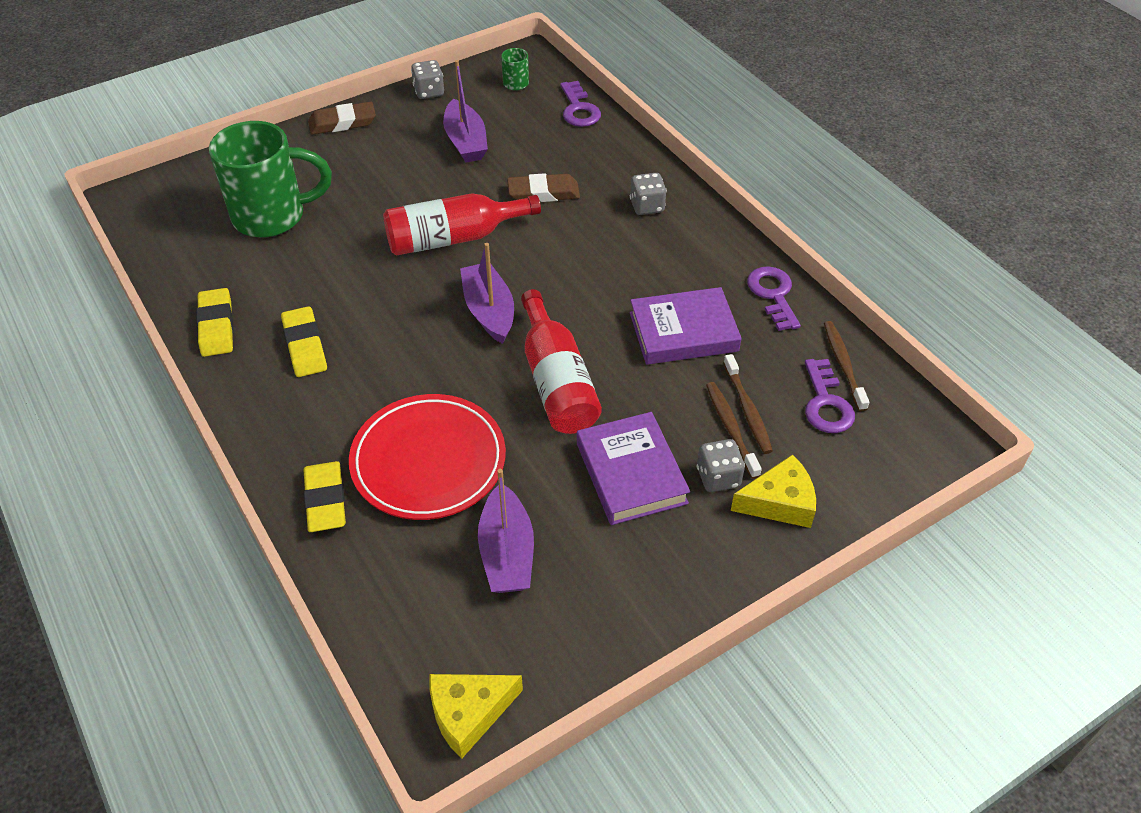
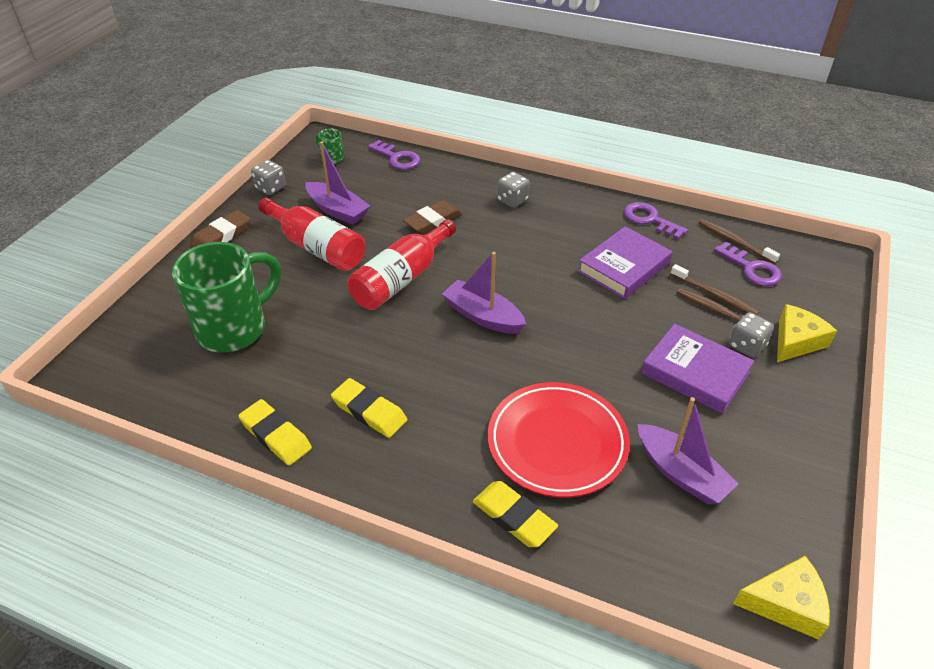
camera: 35 degrees left, 5 degrees down
(468, 713) = (785, 603): yellow cheese -> yellow cheese turned 120 degrees counterclockwise
(557, 381) = (582, 339): red bottle -> red bottle (317, 247)

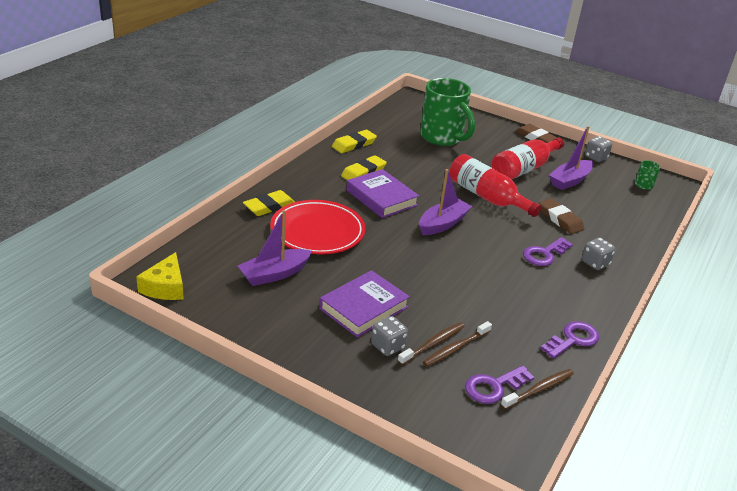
camera: 95 degrees right, 10 degrees down
(397, 158) = (652, 214): purple key -> purple key (544, 254)
(624, 267) = (498, 304): purple book -> purple book (381, 198)
(796, 341) = (388, 380): yellow cheese -> none

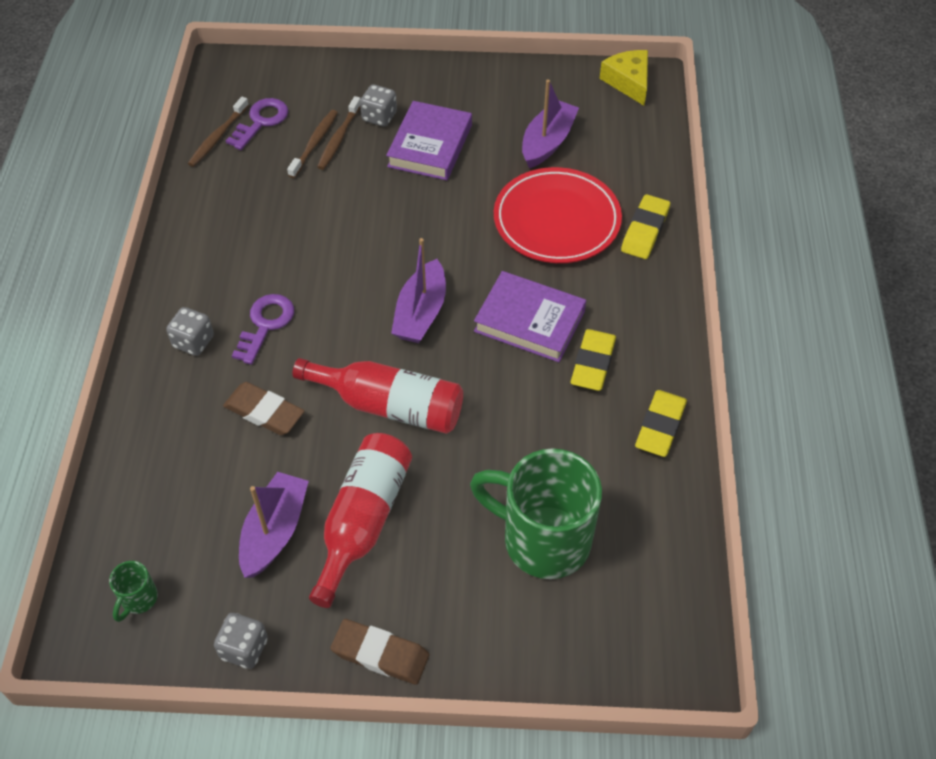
camera: 155 degrees right, 20 degrees up
(573, 339) = (197, 208): purple key -> none

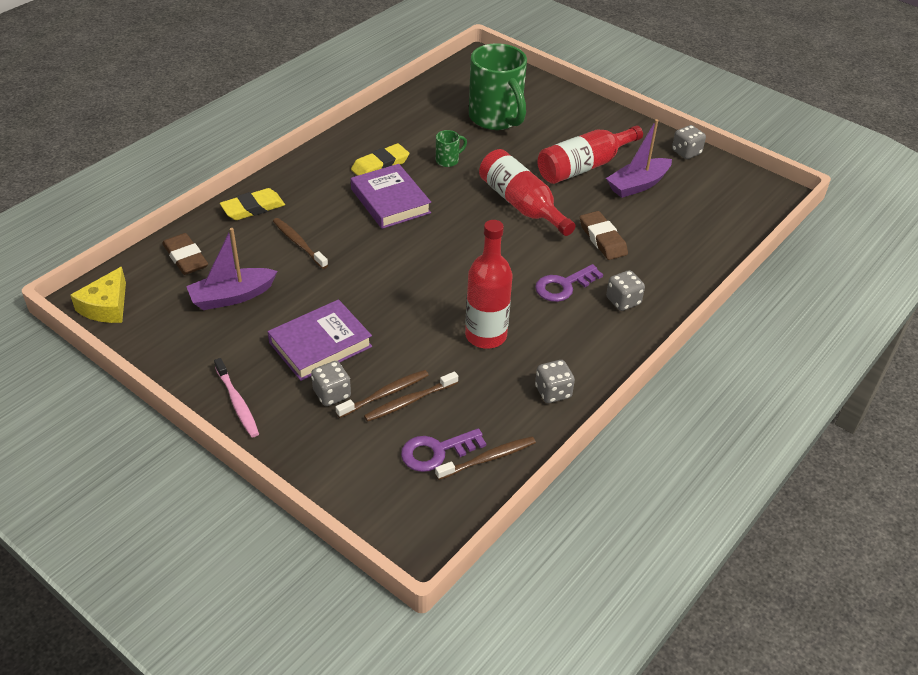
camera: 145 degrees left, 10 degrees down
(138, 599) = (734, 194): green mug -> green mug (448, 160)
(202, 213) = (553, 392): none -> grey dice
(300, 230) = (486, 335): none -> red bottle
(380, 654) = (617, 121): brown eraser -> brown eraser (185, 257)
(421, 313) = (453, 239): purple boat -> none
(441, 76) = (237, 402): none -> pink toothbrush
(556, 220) = (299, 243): red plate -> brown toothbrush
(660, 426) = (381, 126): yellow eraser -> none

